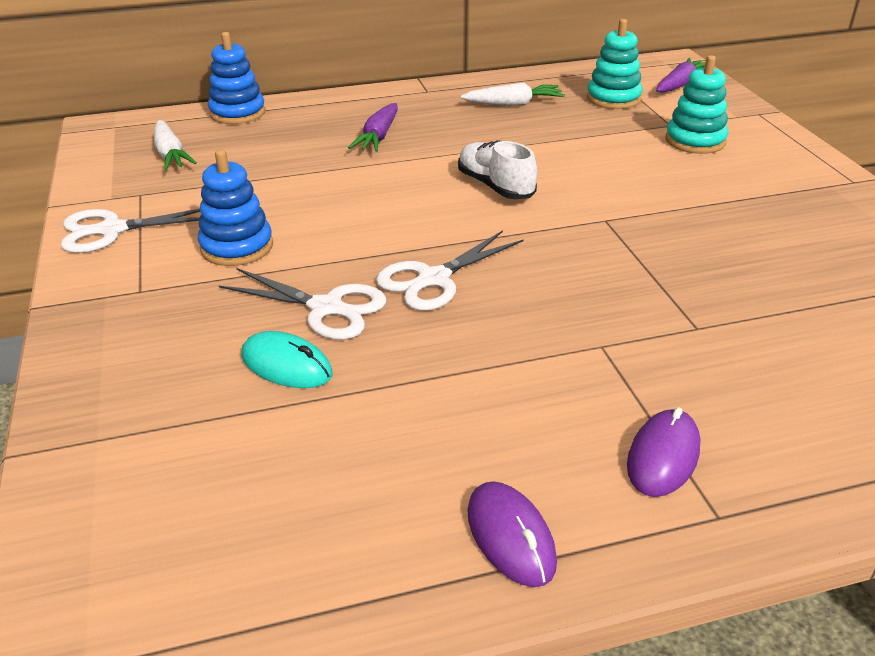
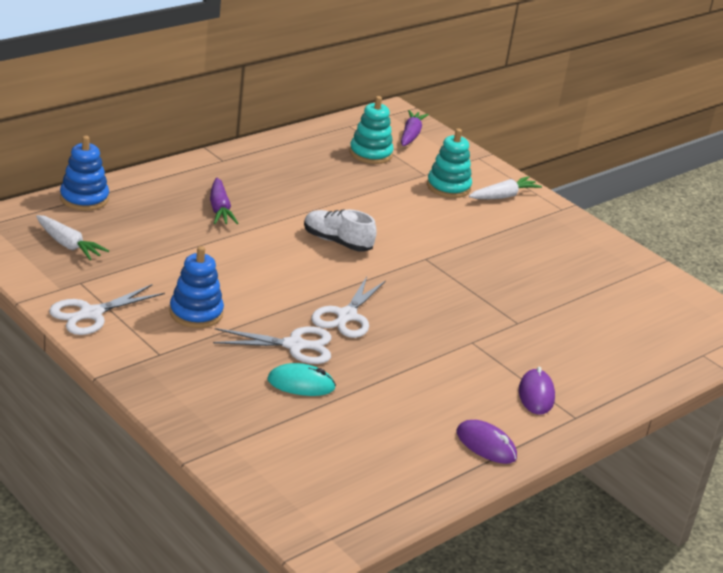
camera: 30 degrees left, 5 degrees down
(513, 104) = (300, 167): white carrot -> white carrot (503, 196)

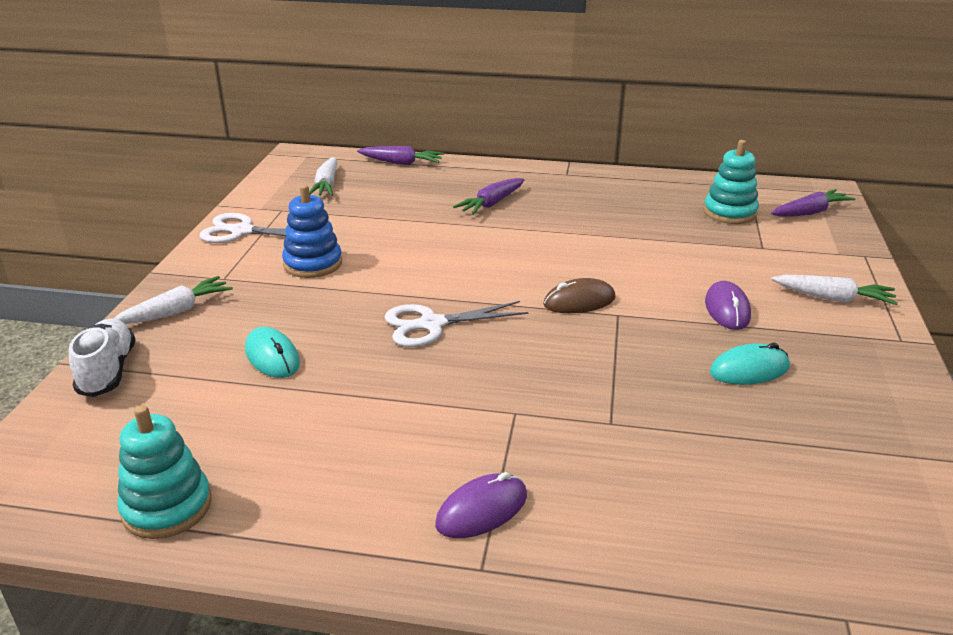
camera: 55 degrees right, 0 degrees up
(84, 199) = (401, 163): blue stacking toy -> purple carrot
(181, 392) = (176, 311): none -> white carrot
(294, 345) = (335, 324): white scissors -> none
(337, 242) = (549, 264): white shoe -> white shoe (108, 371)
(394, 260) = (579, 301): none -> brown mouse
(448, 187) = (772, 266): turquoise stacking toy -> turquoise stacking toy (167, 507)
(486, 445) = (314, 524): purple mouse -> purple mouse (727, 309)
(528, 260) = (749, 370): none -> turquoise mouse

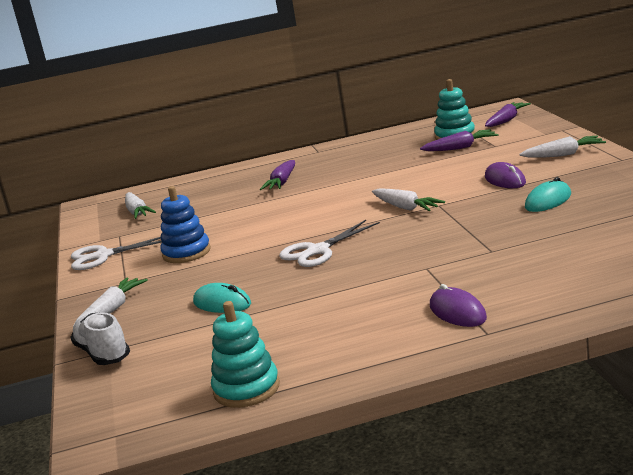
camera: 20 degrees left, 10 degrees down
(401, 163) = (182, 183): purple carrot -> purple carrot (460, 148)
(482, 510) = (457, 312): purple mouse -> purple mouse turned 60 degrees counterclockwise
(579, 301) = (405, 207): brown mouse -> white carrot

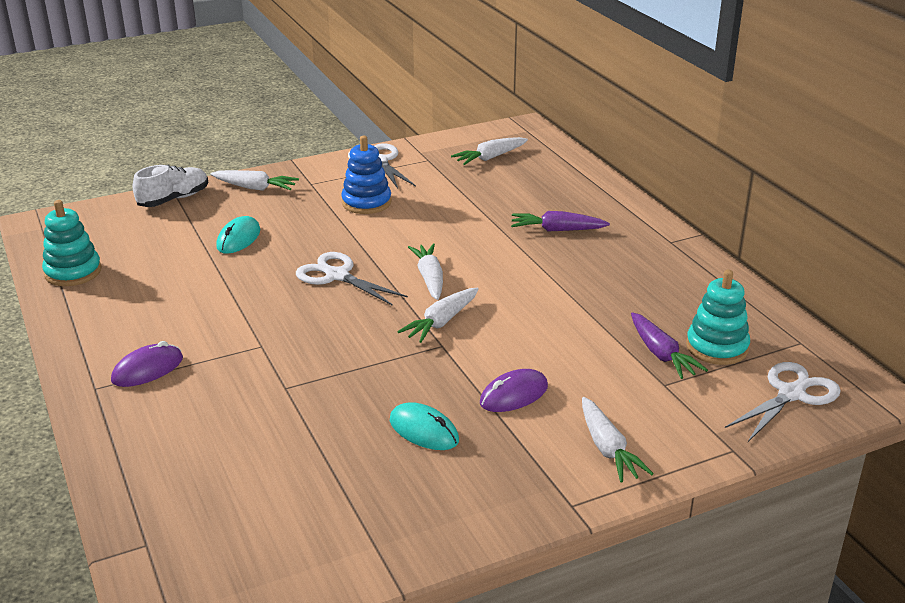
camera: 75 degrees right, 10 degrees up
(338, 217) = (430, 278): none -> white carrot
(506, 120) = (791, 394): purple carrot -> white scissors

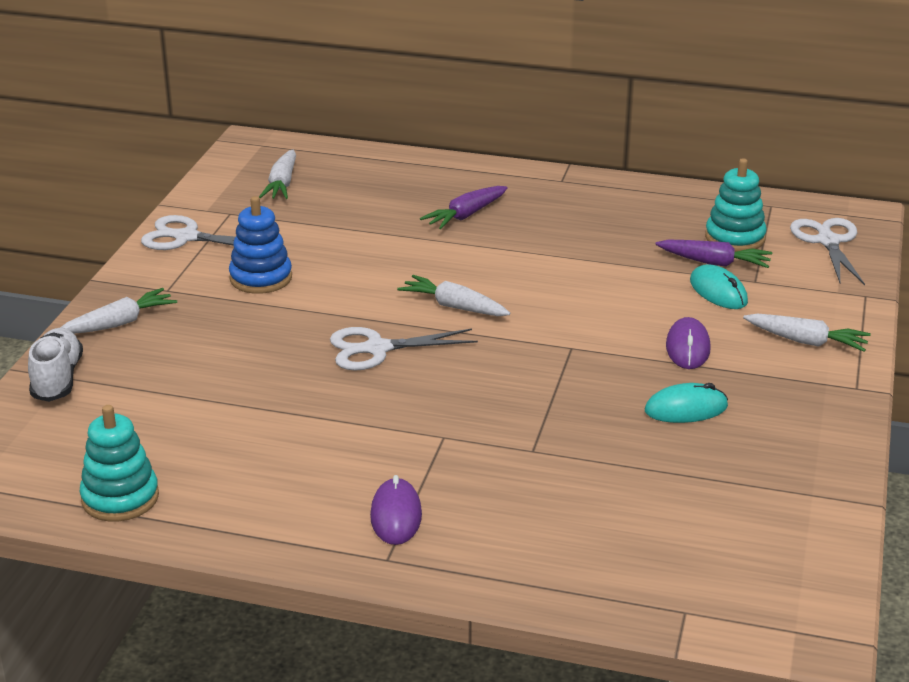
camera: 50 degrees left, 0 degrees up
(238, 239) = (215, 373): turquoise mouse -> turquoise mouse (718, 291)
(441, 322) = (534, 332): white carrot -> none

